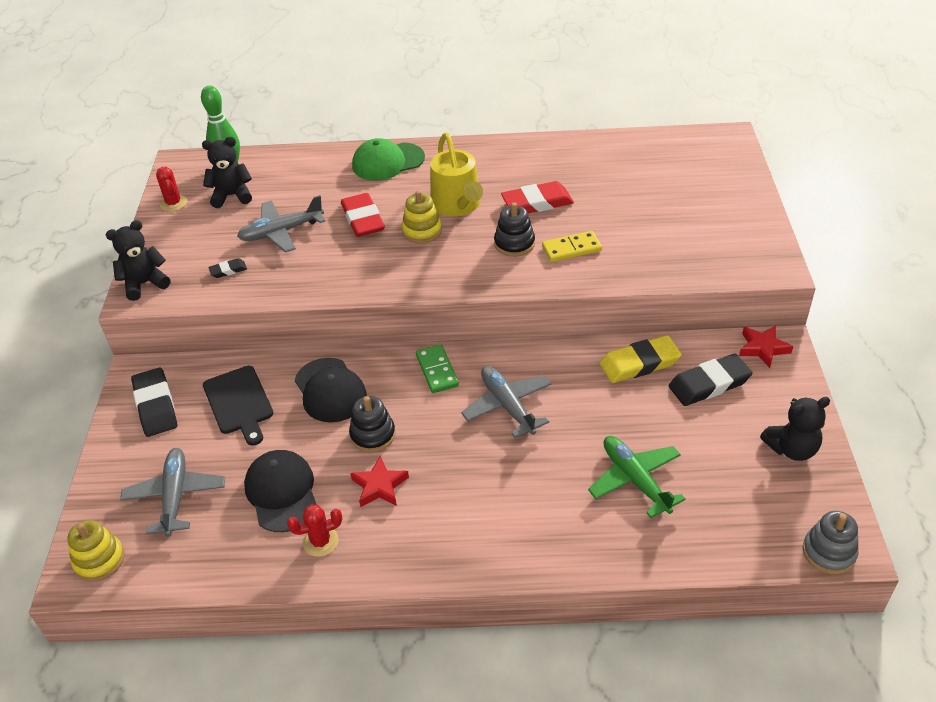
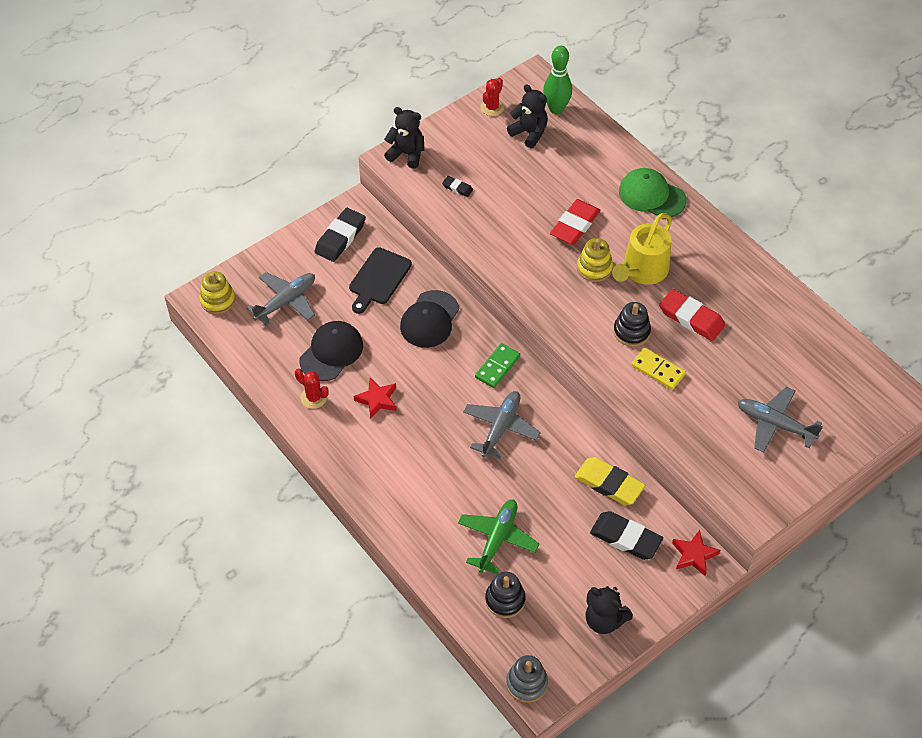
camera: 50 degrees right, 10 degrees up
(281, 232) = (519, 189): grey plane -> grey plane (774, 424)
(373, 435) = (413, 368): black stacking toy -> black stacking toy (505, 600)

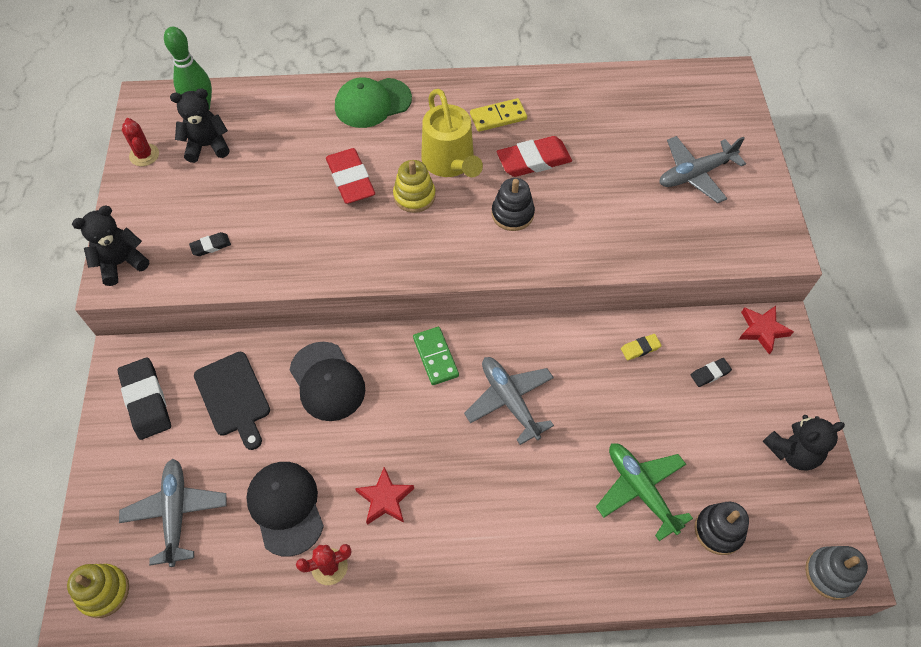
camera: 55 degrees left, 5 degrees up
(609, 484) = (640, 348): yellow eraser -> yellow eraser, size x0.49
(625, 538) = (710, 373): black eraser -> black eraser, size x0.49
(658, 370) = (572, 221): yellow domino -> yellow domino (498, 117)

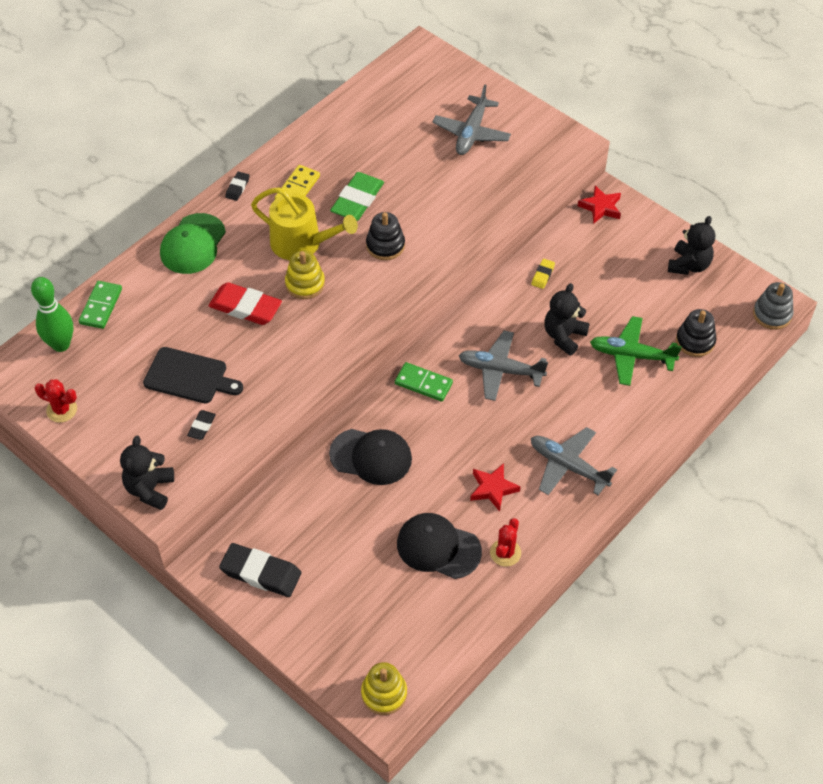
camera: 45 degrees left, 5 degrees down
(176, 512) = (371, 613): grey plane -> grey plane (568, 466)
(207, 146) = (104, 366): black teddy bear -> black teddy bear (564, 336)
(234, 397) = (320, 518): black cutting board -> black cutting board (189, 376)
(258, 101) = (101, 306): none -> green domino
(534, 160) = (357, 200): red eraser -> green eraser
(710, 373) = (598, 257): black eraser -> black eraser (237, 188)

